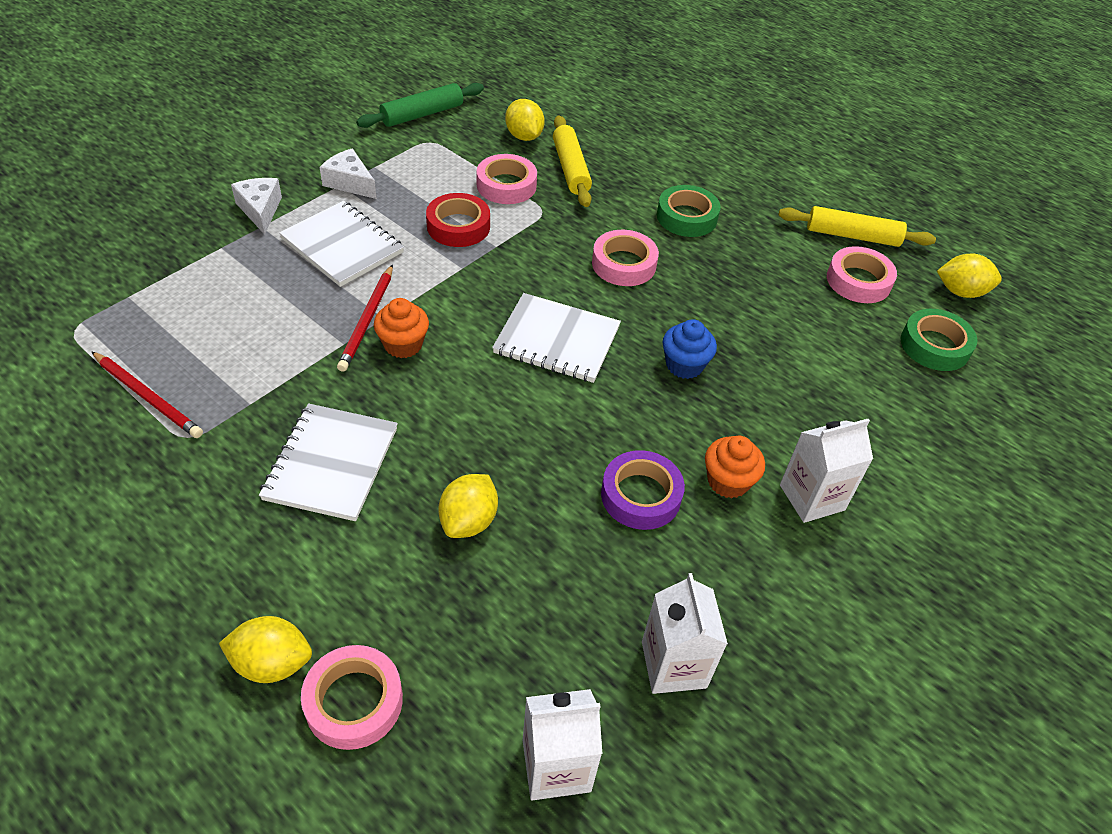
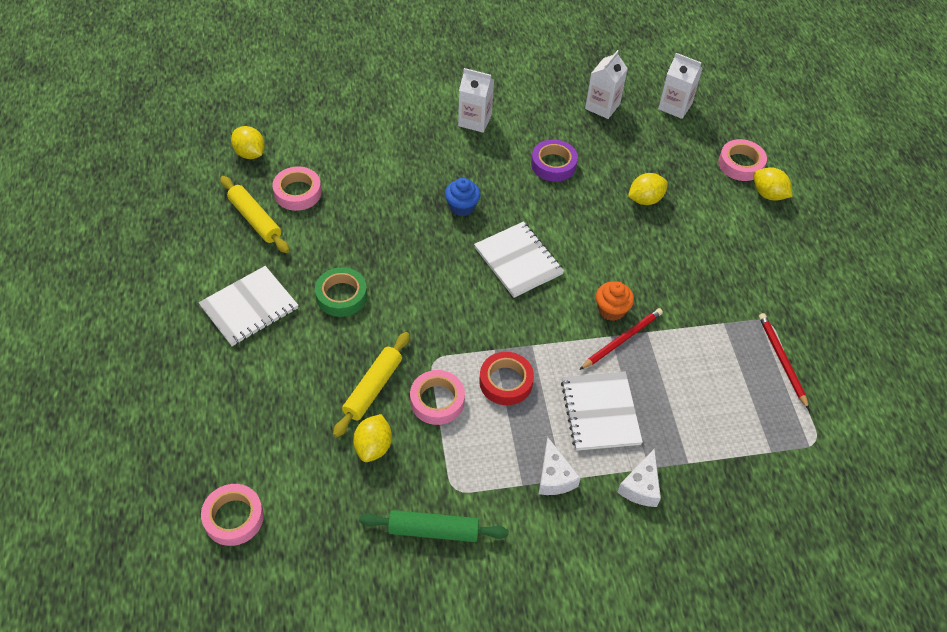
camera: 140 degrees left, 5 degrees up
(331, 464) = (696, 263): white notebook -> white notebook (249, 307)
(624, 264) = (425, 286): pink tape -> pink tape (233, 517)
(728, 481) = (505, 147): orange cupcake -> none
(934, 346) = (313, 139): green tape -> none

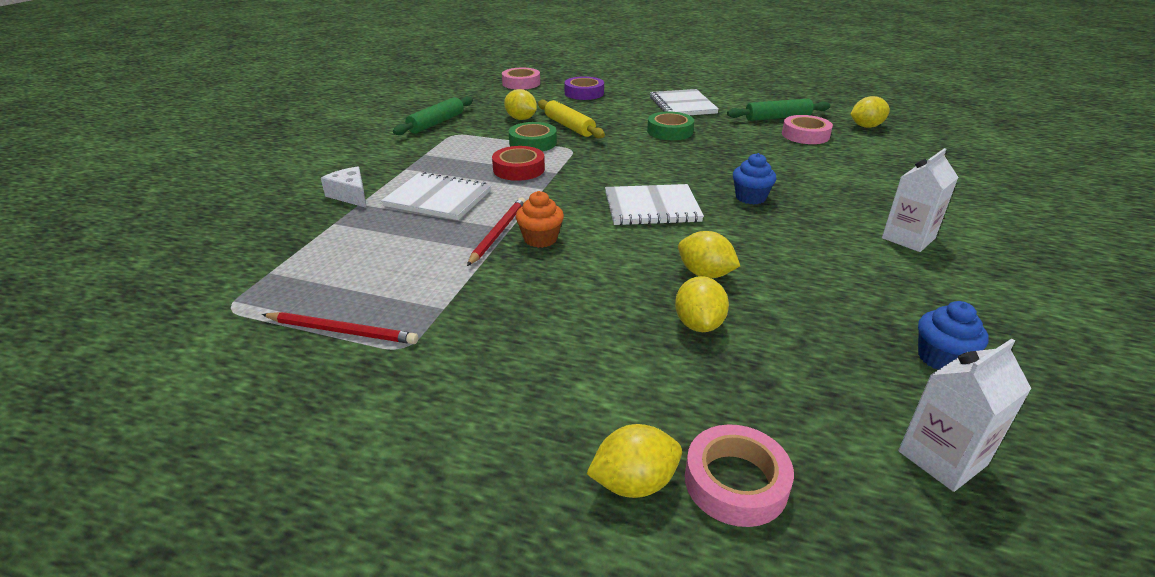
camera: 120 degrees right, 20 degrees down
(255, 219) = (777, 118): yellow rolling pin -> green rolling pin
(437, 401) = (533, 143): pink tape -> green tape
(553, 164) = (803, 271): purple tape -> purple tape (584, 93)
(554, 476) = (412, 166): white cheese -> none
(591, 208) = (705, 274): none -> yellow lemon
(602, 106) = (941, 358): white carton -> blue cupcake
(621, 340) = (498, 233): red pencil -> red pencil turned 150 degrees counterclockwise

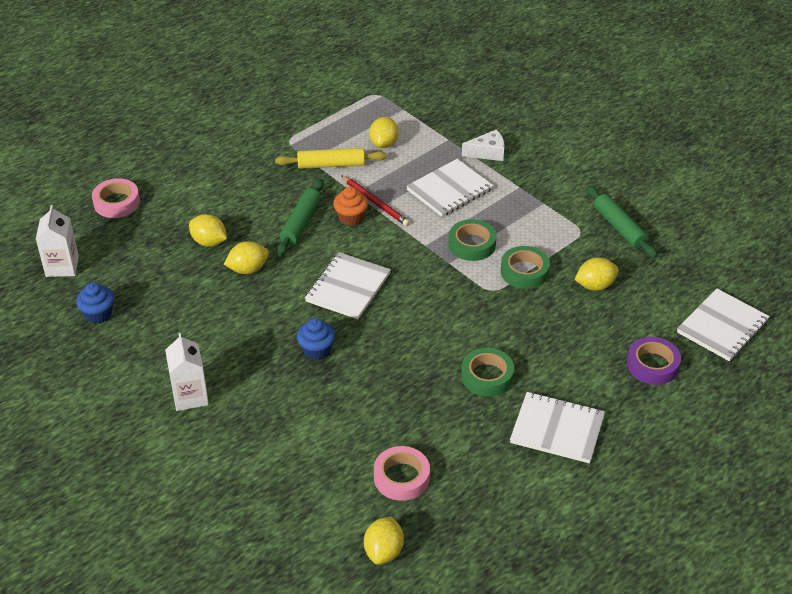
camera: 120 degrees right, 10 degrees up
(342, 331) = (320, 124): red pencil -> none
(518, 169) = (472, 244): red tape -> green tape
(521, 83) = (722, 326): pink tape -> white notebook
(569, 126) = (550, 311): yellow rolling pin -> yellow rolling pin (331, 165)
(634, 483) = (144, 177): yellow lemon -> yellow lemon (384, 144)
(777, 118) = (463, 489): green rolling pin -> green rolling pin (301, 223)

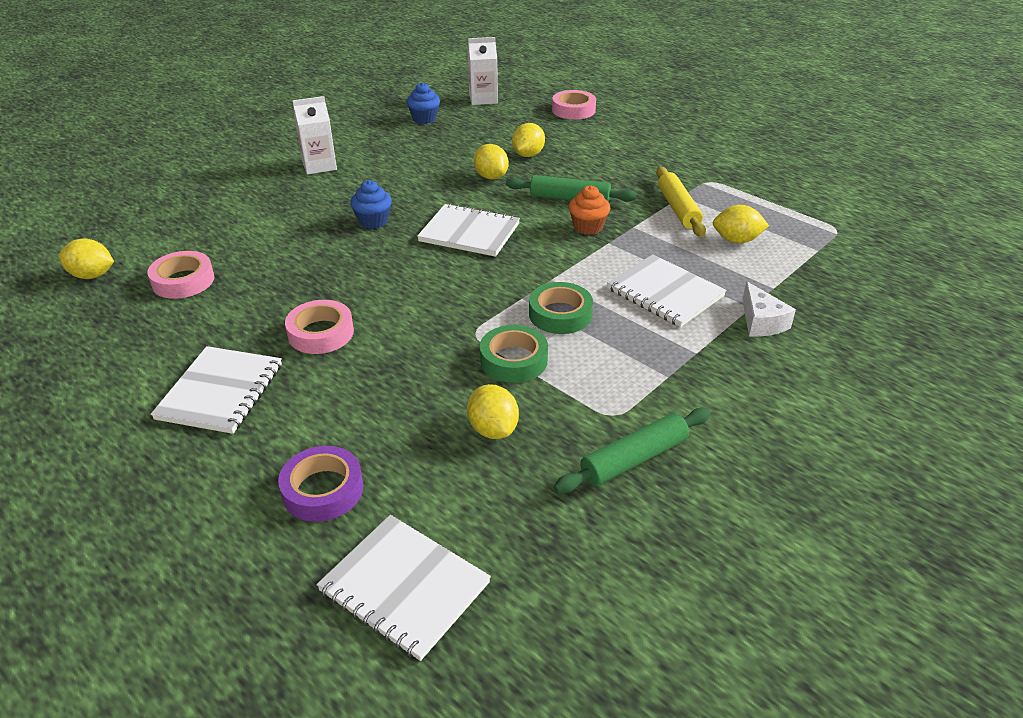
camera: 85 degrees right, 5 degrees down
(375, 202) = (620, 241): red pencil -> none
(487, 376) = (321, 333): green tape -> pink tape

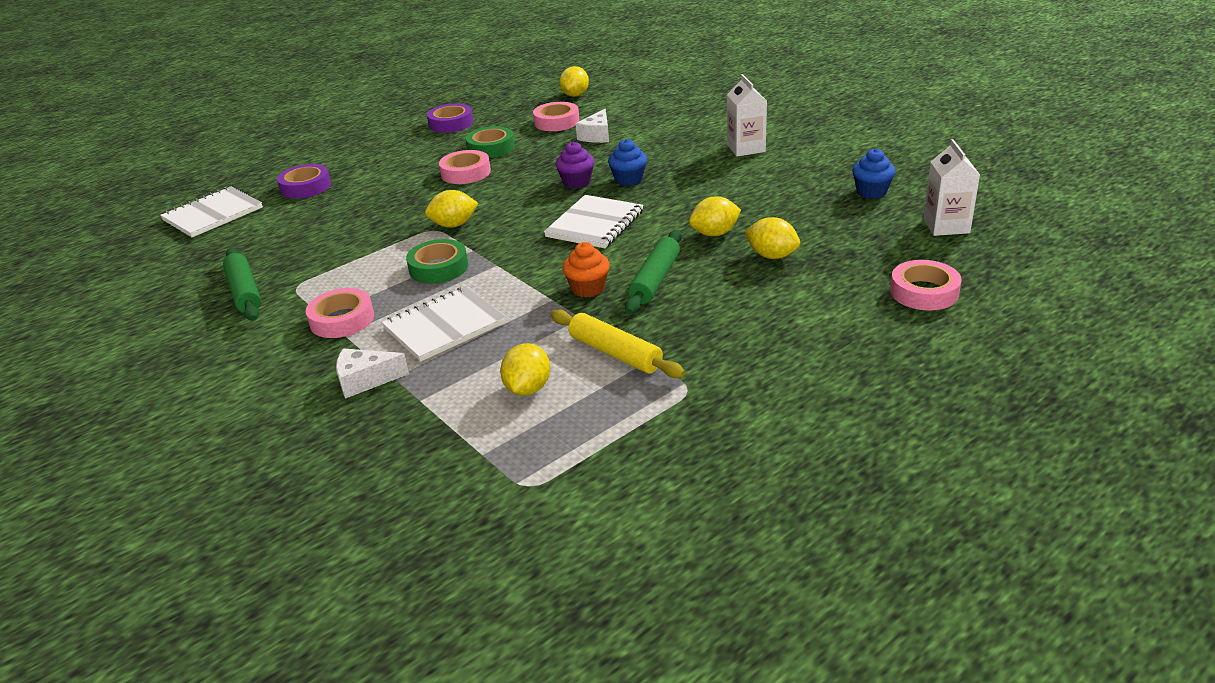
camera: 100 degrees right, 5 degrees down
(131, 376) = (451, 123): none -> purple tape
(220, 392) = (418, 149): white notebook -> none
(245, 248) = (597, 136): none -> white cheese
(371, 251) = (576, 182): none -> purple cupcake
(493, 429) = (317, 238): yellow lemon -> yellow lemon (454, 225)
(513, 360) = (388, 246): green tape -> green tape (491, 148)
(671, 360) = (342, 319): none -> pink tape
(678, 209) = (615, 353): yellow rolling pin -> yellow rolling pin turned 45 degrees clockwise

